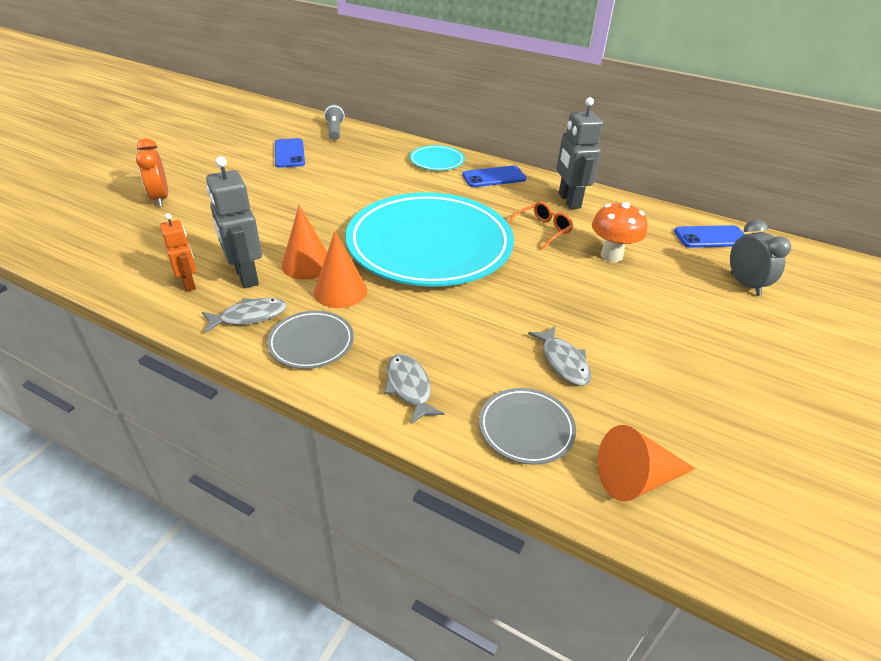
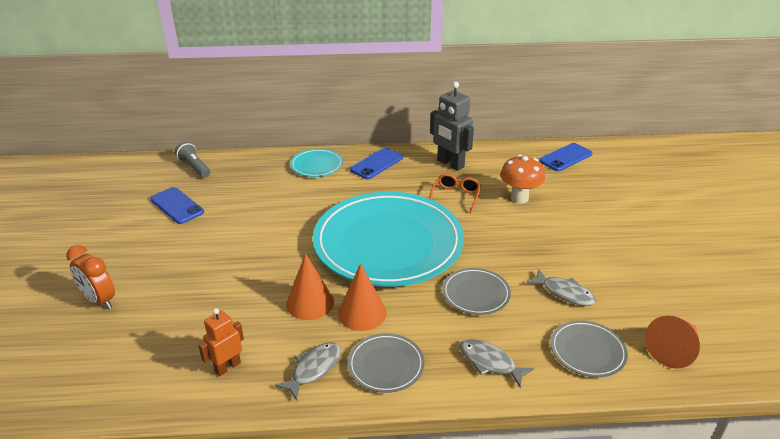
camera: 30 degrees left, 5 degrees down
(189, 283) = (227, 367): orange robot -> orange robot turned 75 degrees counterclockwise
(246, 276) = (270, 336): grey robot -> none
(465, 321) = (476, 294): none -> grey plate
(745, 284) = (614, 185): grey clock -> none

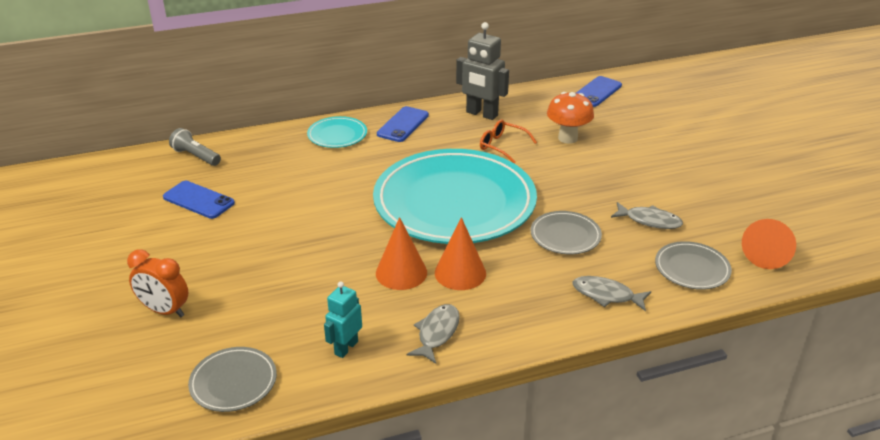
camera: 15 degrees left, 0 degrees up
(227, 367) = (346, 348): orange robot -> turquoise robot
(386, 365) = (507, 316): grey plate -> grey plate (233, 382)
(455, 197) = (502, 146): orange glasses -> orange glasses turned 60 degrees counterclockwise

